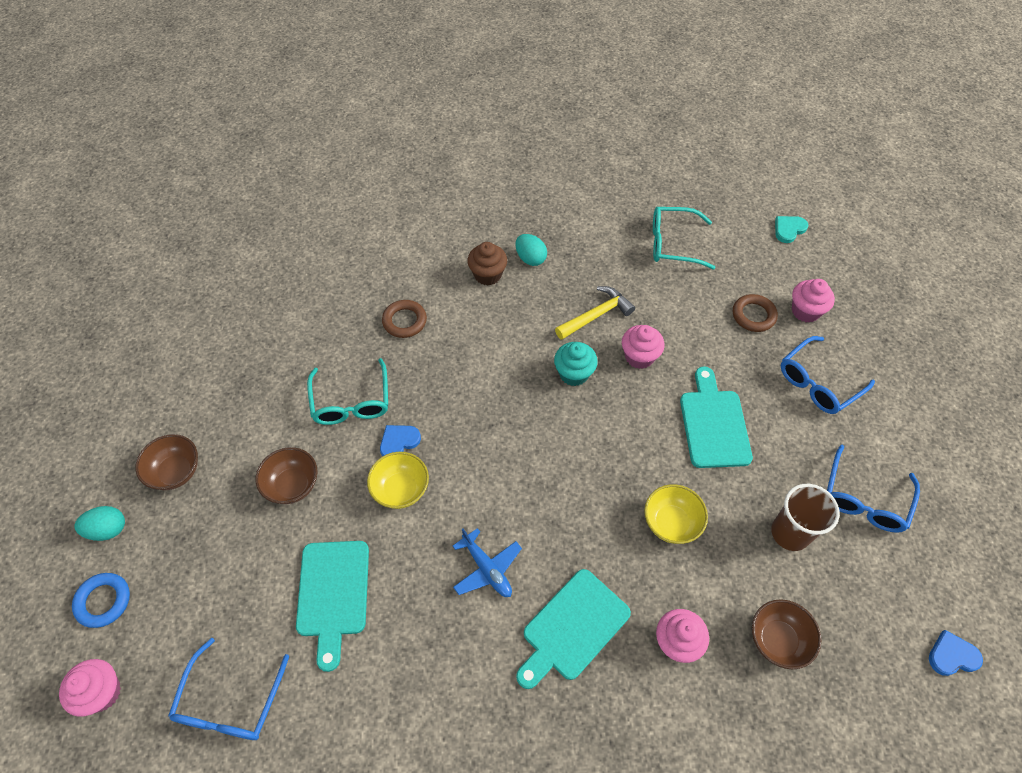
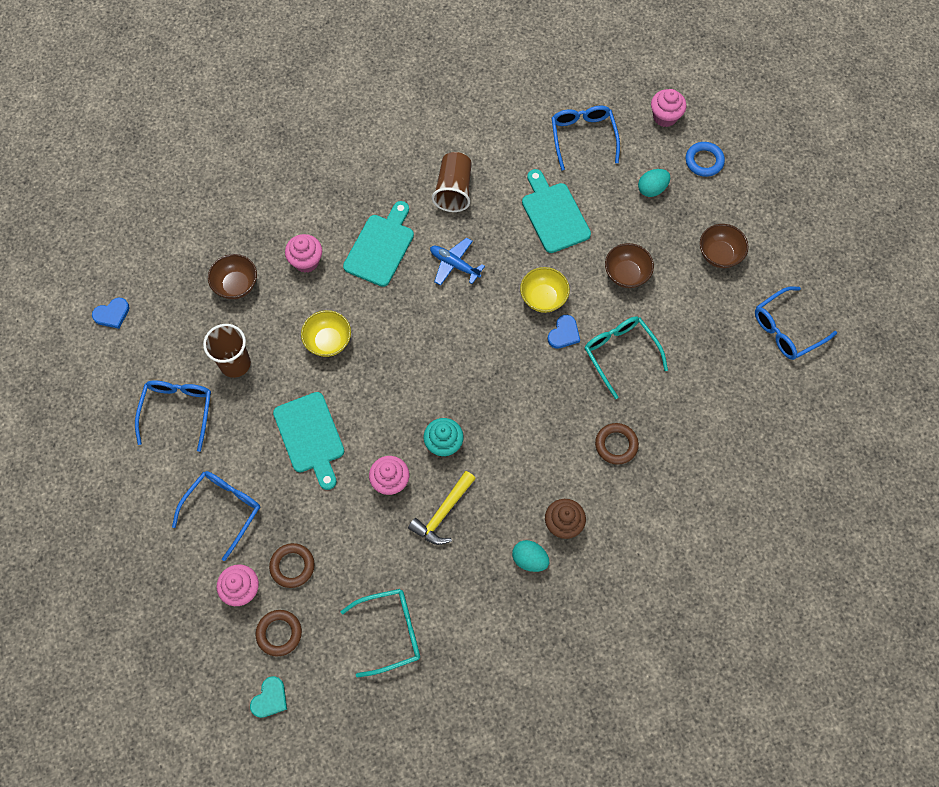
camera: 160 degrees right, 10 degrees up
(108, 529) = (737, 202): turquoise egg -> turquoise egg (652, 189)
(169, 370) = (786, 329): none -> blue glasses
(445, 681) = (454, 190): none -> brown cup
(774, 270) = (279, 633): none -> brown ring

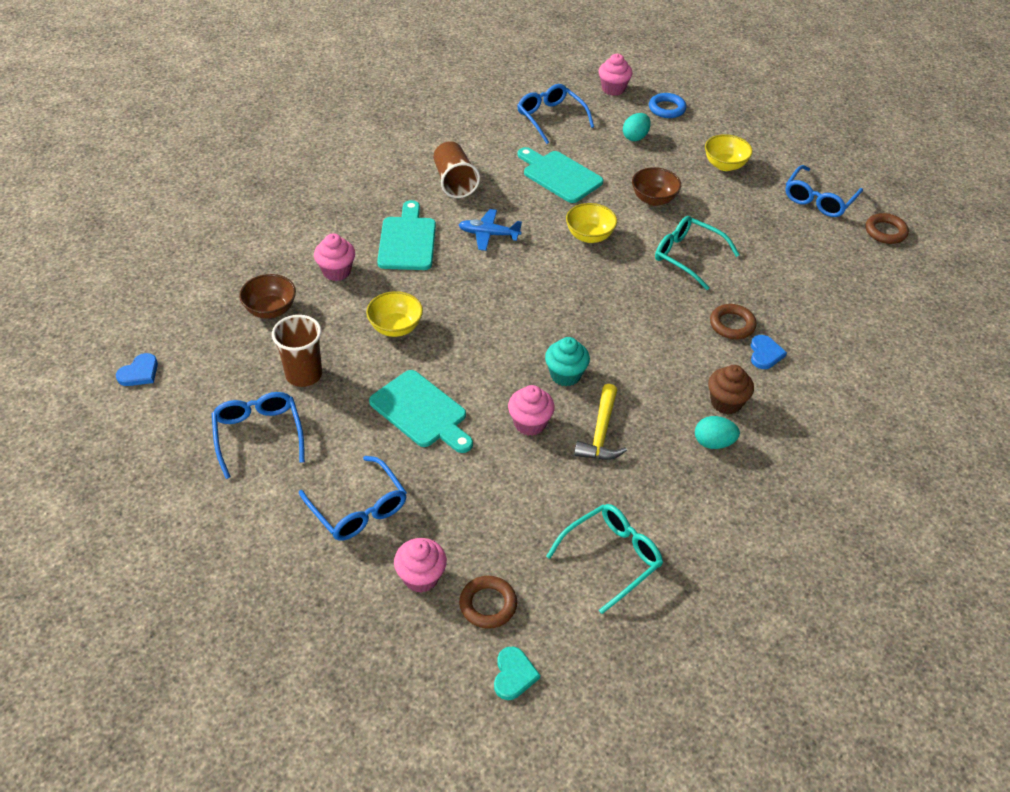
camera: 25 degrees left, 20 degrees down
(223, 510) = (358, 508): blue glasses -> blue glasses turned 135 degrees clockwise
(292, 566) = (467, 534): brown ring -> brown ring (885, 232)
(564, 333) = (626, 256): blue heart -> blue heart (765, 354)
(719, 254) = (724, 165): brown bowl -> yellow bowl

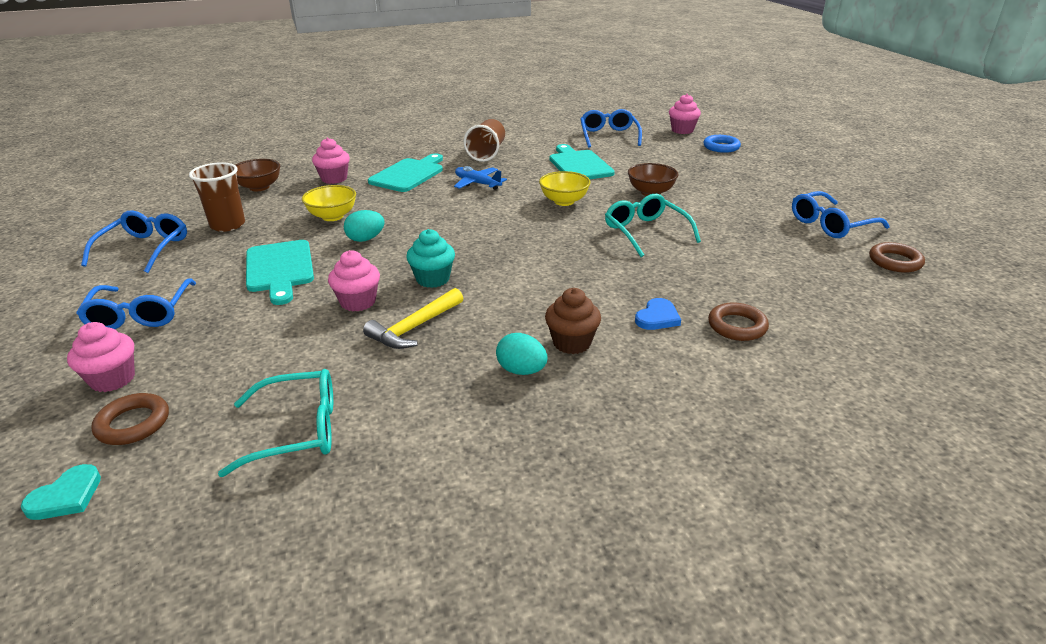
camera: 30 degrees right, 15 degrees down
(139, 372) = (127, 197): blue heart -> none
(635, 137) = (673, 157): turquoise egg -> turquoise egg (365, 239)
(724, 165) = (745, 186): yellow bowl -> none
(732, 325) = (642, 287): brown ring -> brown ring (737, 326)

